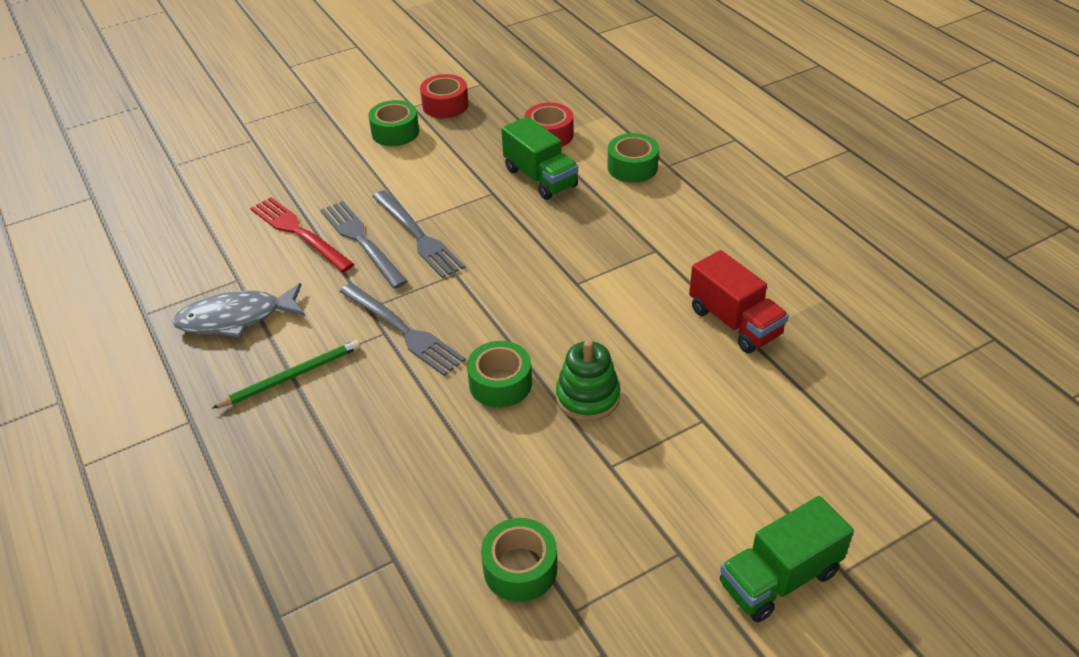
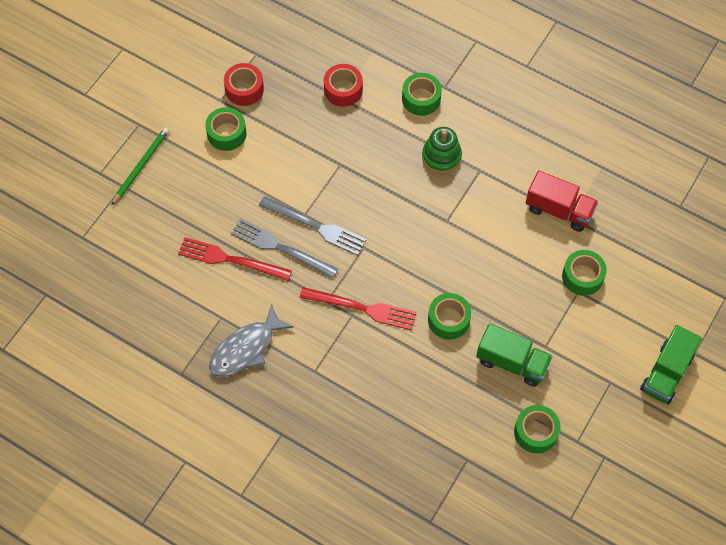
camera: 30 degrees left, 20 degrees up
(292, 376) = (318, 374): green pencil -> green pencil (141, 166)
(403, 330) = (362, 308): grey fork -> red fork
(540, 178) = (364, 136): green truck -> green truck (512, 362)
(588, 397) = (505, 306): green stacking toy -> green stacking toy (441, 157)
(720, 405) = (582, 276): none -> green tape

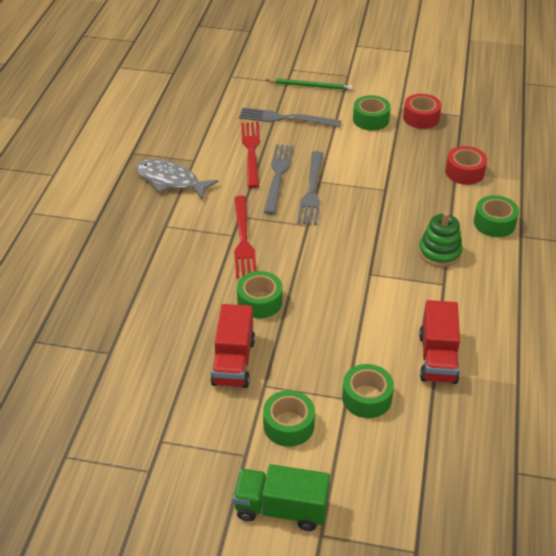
camera: 70 degrees right, 20 degrees down
(188, 209) = (286, 118): none -> grey fork
(512, 362) = (233, 362): green truck -> red truck
(535, 432) = (159, 401): green tape -> green tape (288, 425)

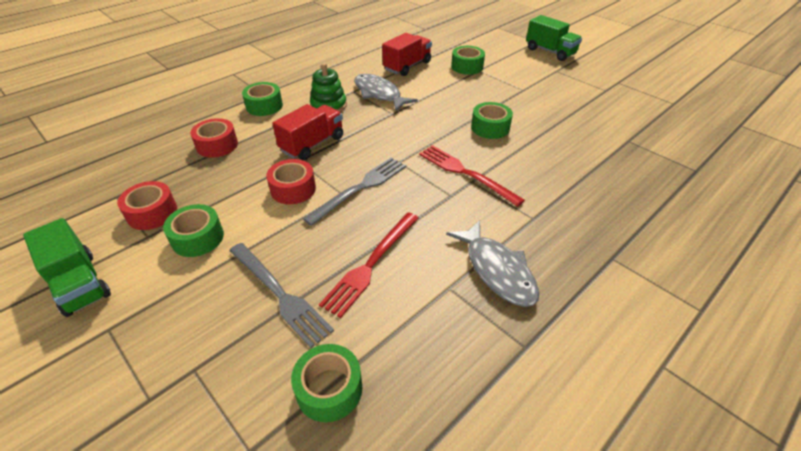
camera: 145 degrees left, 0 degrees up
(233, 362) = (535, 105): red truck -> red truck (312, 144)
(243, 239) = (466, 173): red fork -> red fork turned 75 degrees counterclockwise
(278, 176) = (374, 218): grey fork -> none
(288, 425) = (522, 72): green tape -> green tape (329, 389)
(311, 86) = (177, 338): green pencil -> none
(357, 169) = (293, 189): none -> red tape
(394, 80) = (79, 283): none -> green truck
(413, 293) = (379, 94): none -> grey fish

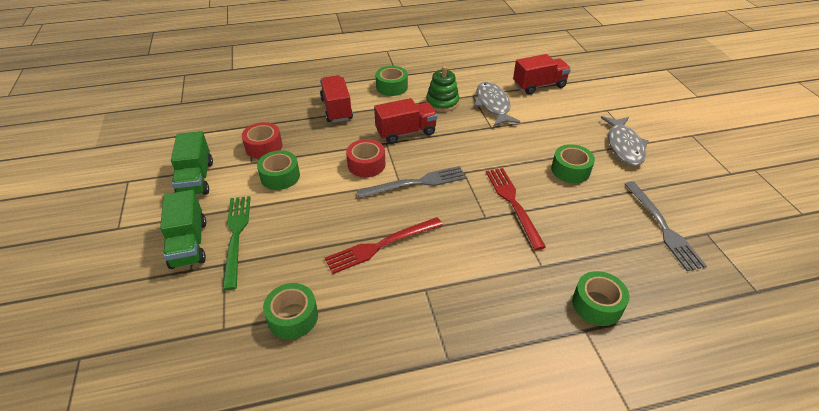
camera: 30 degrees right, 0 degrees up
(187, 329) = (236, 236): none -> green fork
(217, 145) = (336, 109): red tape -> red truck
(279, 294) = (305, 239): grey fork -> grey fork (662, 227)
(467, 67) = (597, 103): green tape -> green tape (597, 304)
(497, 270) = (473, 293): grey fish -> grey fish (624, 146)
(550, 51) = (703, 112): green truck -> green truck (189, 244)

